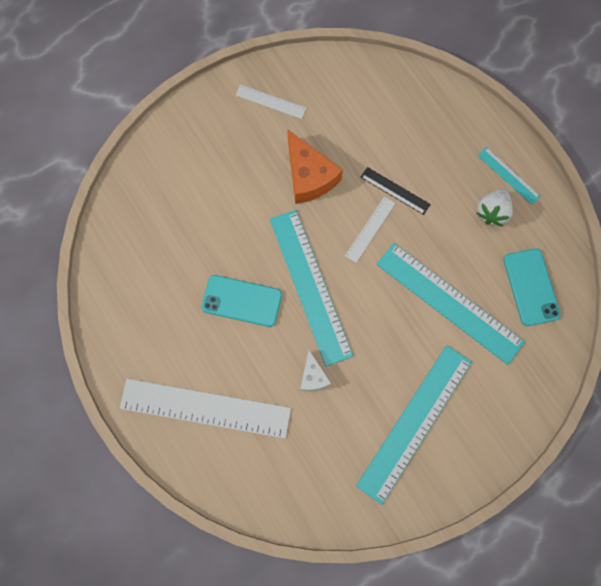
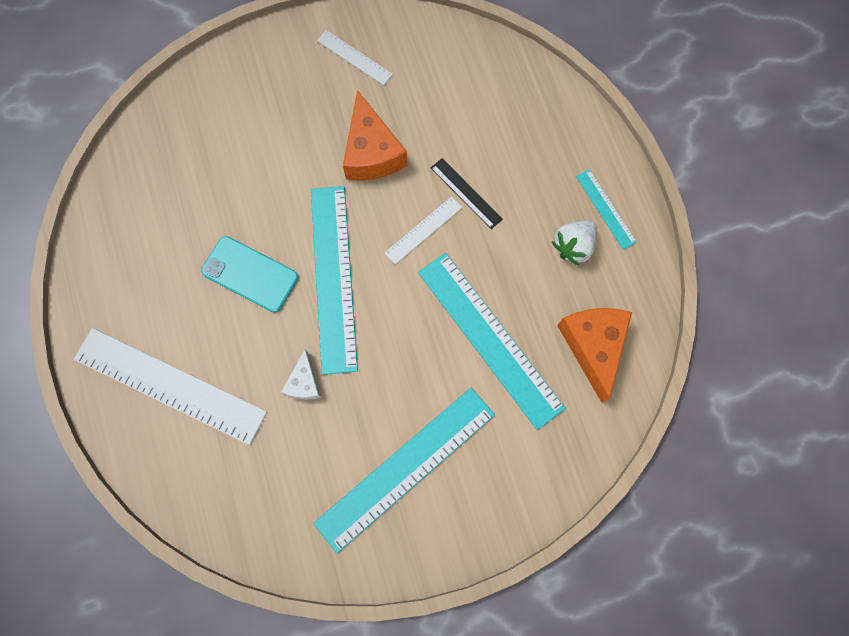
camera: 15 degrees right, 0 degrees up
(531, 287) = (593, 346): turquoise phone -> orange cheese

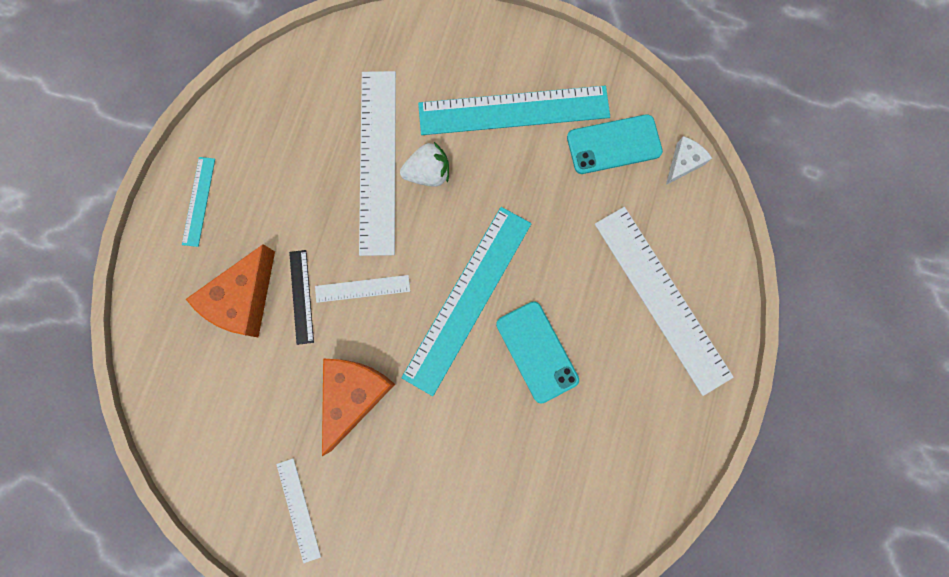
camera: 145 degrees left, 5 degrees up
(293, 499) = (614, 145): none -> turquoise phone
(304, 382) = (549, 227): white cheese -> white cheese (683, 163)
(489, 339) = (378, 161): turquoise ruler -> white ruler
(573, 246) = (251, 189): white strawberry -> white strawberry (428, 173)
(593, 346) = (303, 102): orange cheese -> orange cheese (243, 299)

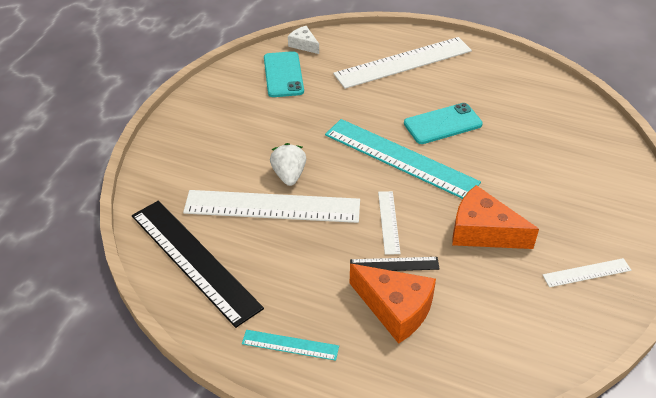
camera: 85 degrees left, 35 degrees down
(299, 96) = (194, 260): none -> black ruler
(514, 111) = (244, 123): turquoise ruler -> none

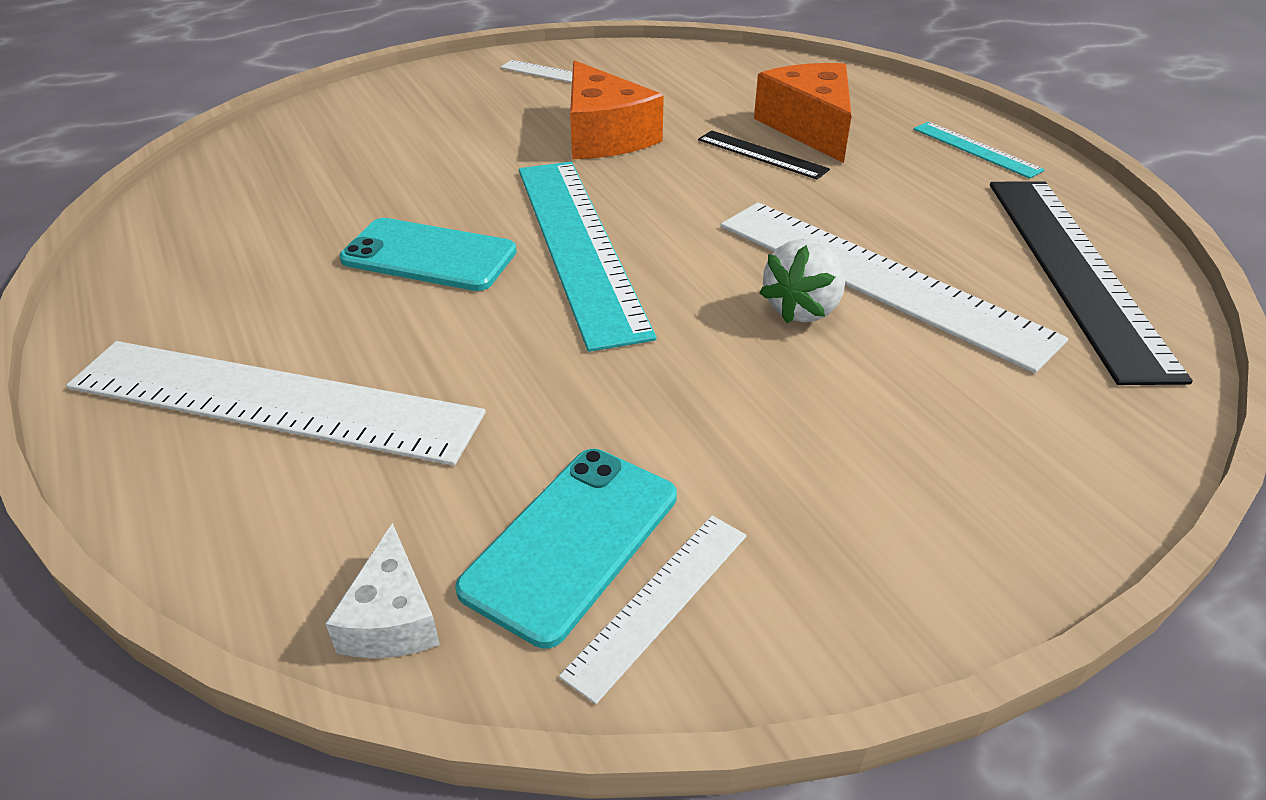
camera: 140 degrees left, 5 degrees down
(388, 222) = (711, 189): white ruler -> white ruler (659, 602)

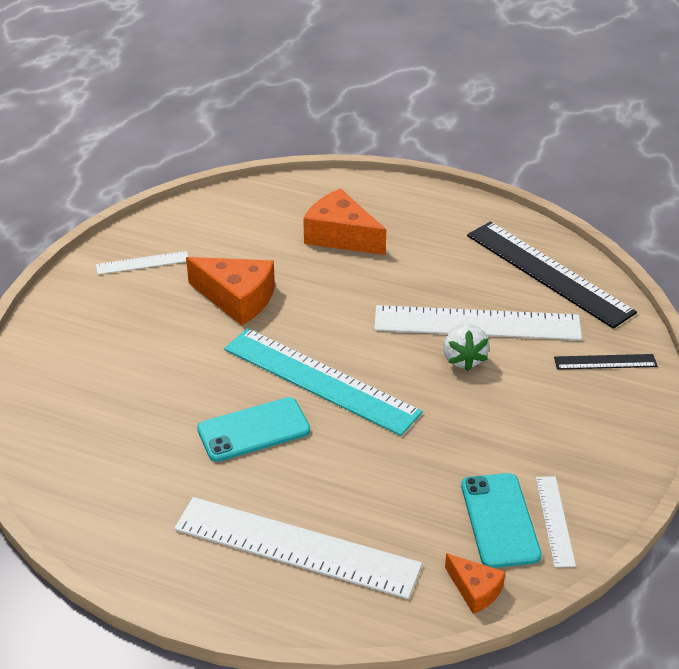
camera: 40 degrees left, 0 degrees up
(274, 400) = (296, 547): white ruler -> white ruler turned 45 degrees clockwise
(392, 618) = (475, 590): white cheese -> orange cheese
(762, 154) = (338, 269): black ruler -> black ruler (605, 362)
(976, 149) = (437, 212): turquoise ruler -> none

